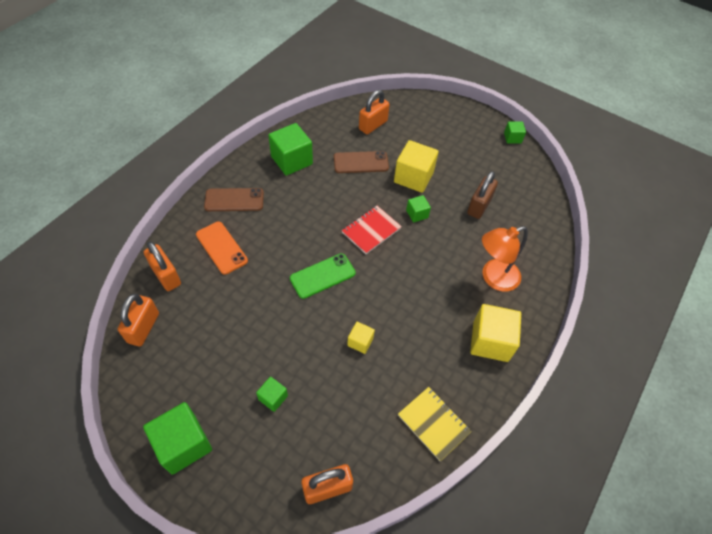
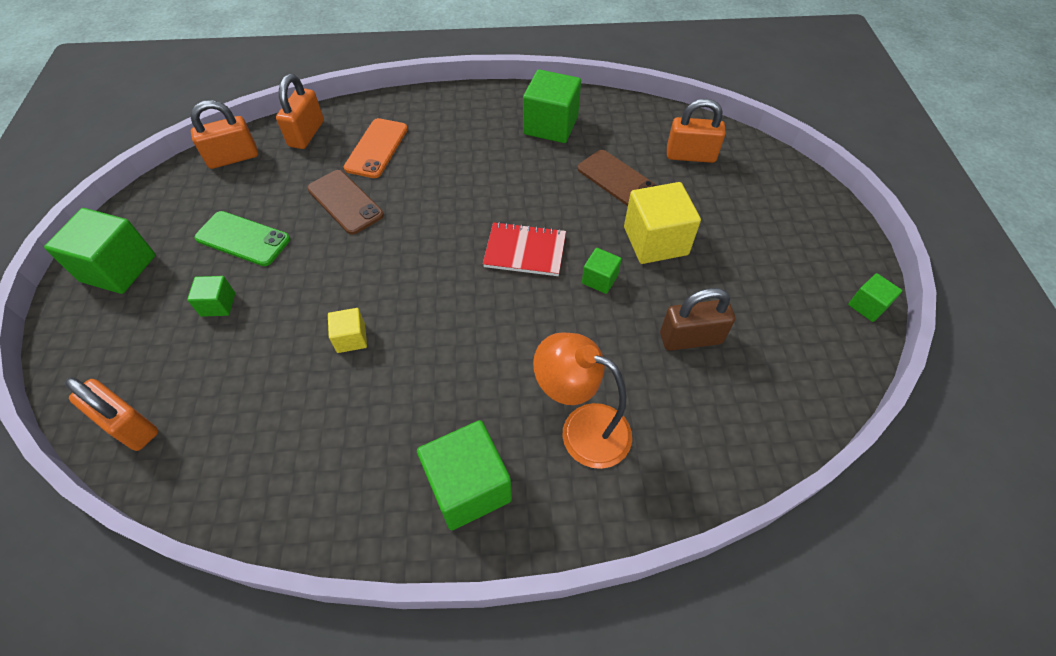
camera: 55 degrees right, 0 degrees up
(234, 200) = (447, 119): brown phone -> brown phone (345, 202)
(322, 276) = (415, 248): green phone -> green phone (243, 239)
(433, 423) = (285, 490): yellow notebook -> none
(490, 341) = (468, 486): yellow cube -> green cube

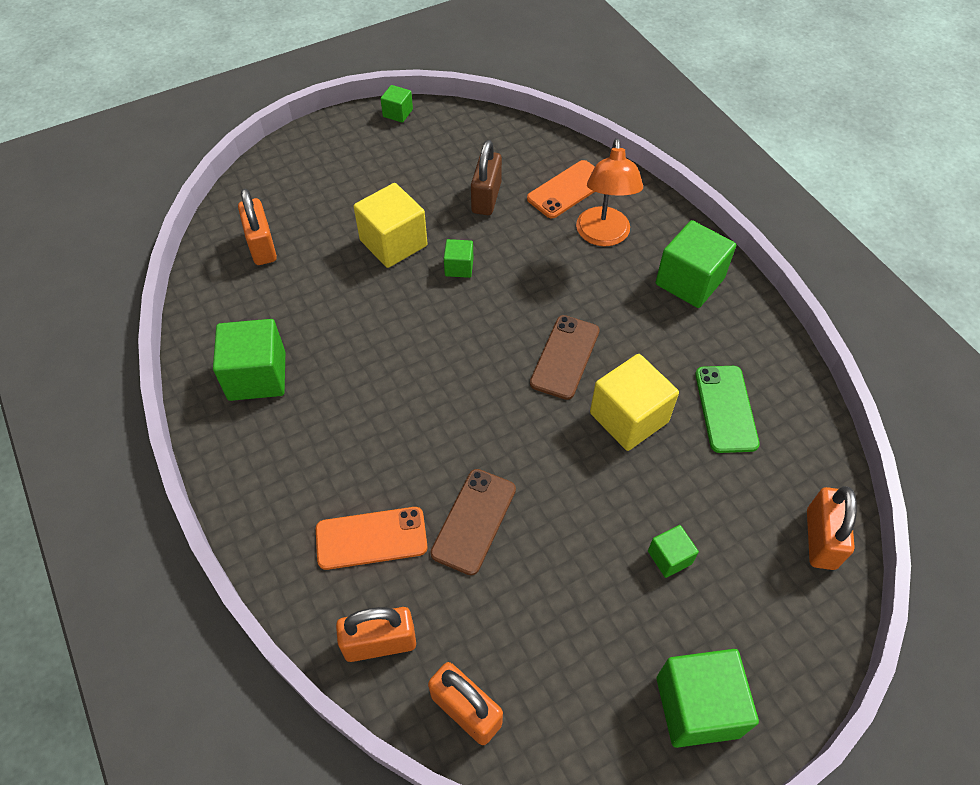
camera: 115 degrees left, 0 degrees up
(243, 239) = (581, 595): green phone -> green phone (725, 409)
(351, 338) = (629, 417): yellow cube -> yellow cube, size x1.93
(525, 251) = (455, 330): red notebook -> none
(618, 180) = (324, 290): brown phone -> brown phone (565, 357)
(674, 426) = (567, 190): none -> orange phone
(690, 338) = (486, 198): brown padlock -> brown padlock turned 45 degrees clockwise

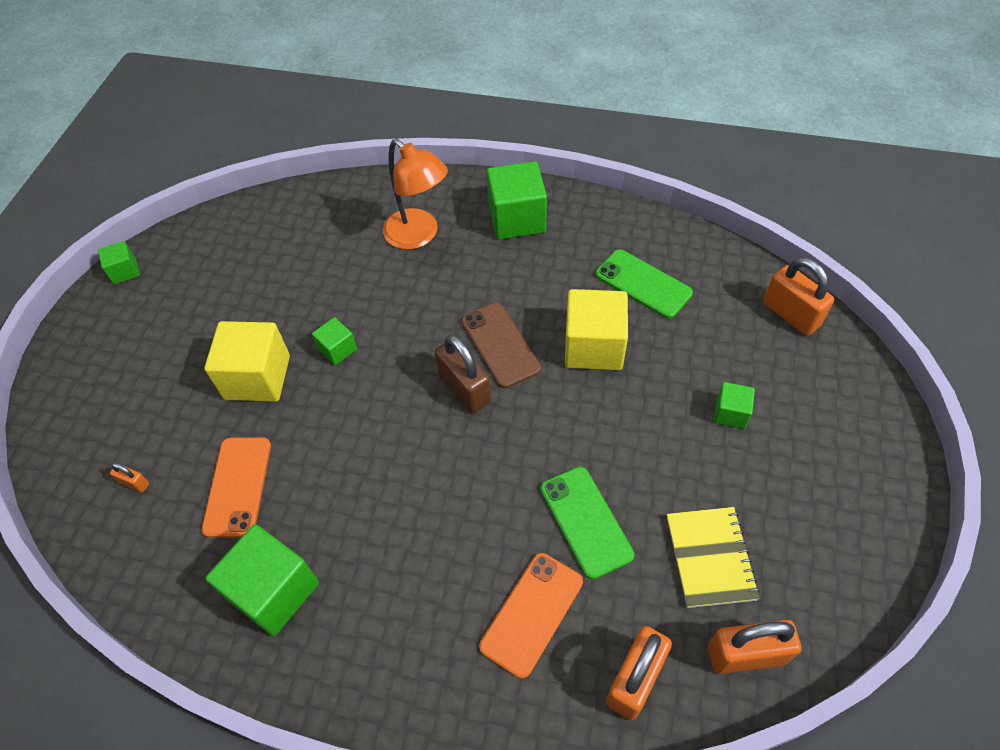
camera: 45 degrees left, 0 degrees up
(262, 246) = (134, 483): orange padlock -> orange padlock, size x0.47
(474, 521) = (585, 521): brown phone -> green phone
(486, 198) = (292, 279): brown padlock -> brown padlock (465, 389)
(524, 629) = (710, 557): none -> yellow notebook
(567, 190) = (350, 223): orange phone -> orange phone (238, 486)
(697, 706) = (858, 488): green cube -> none

